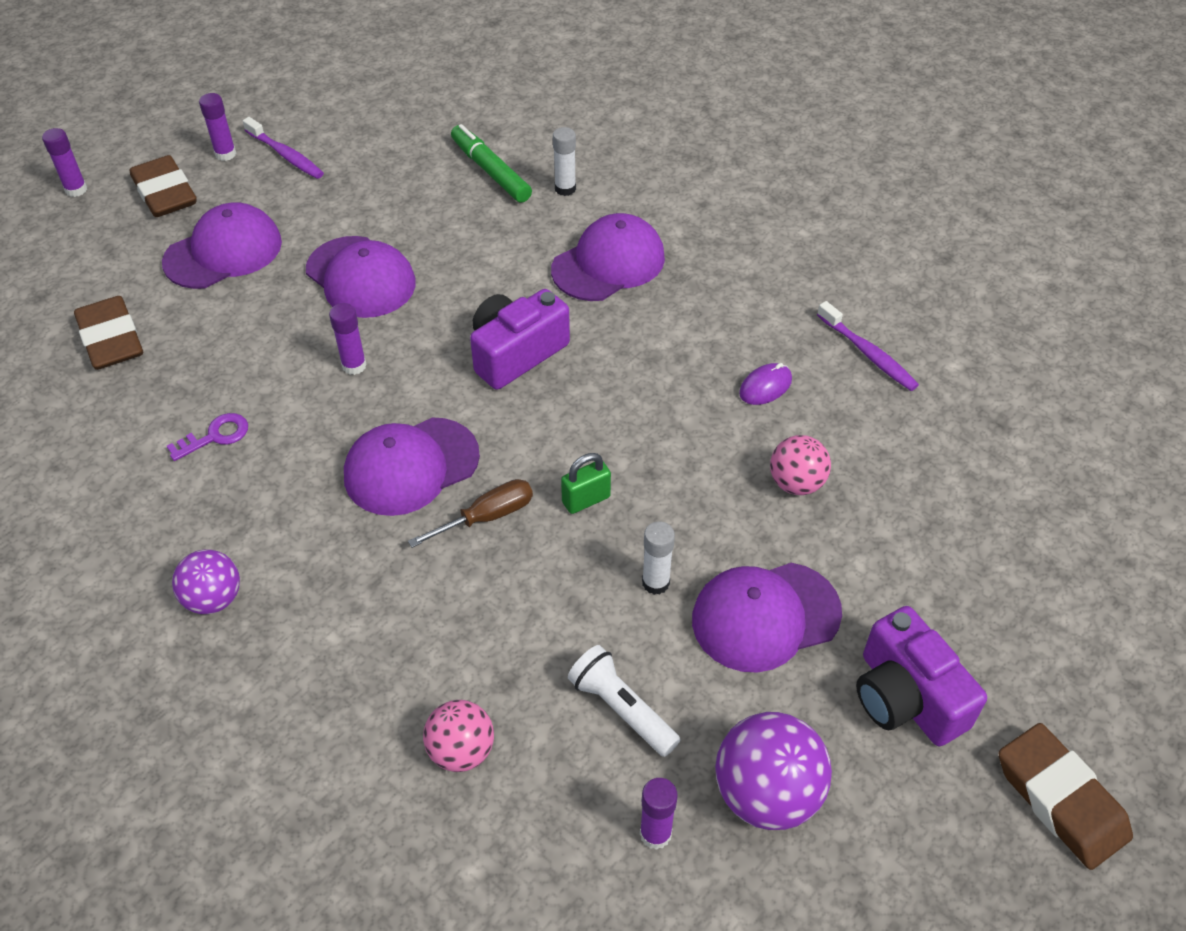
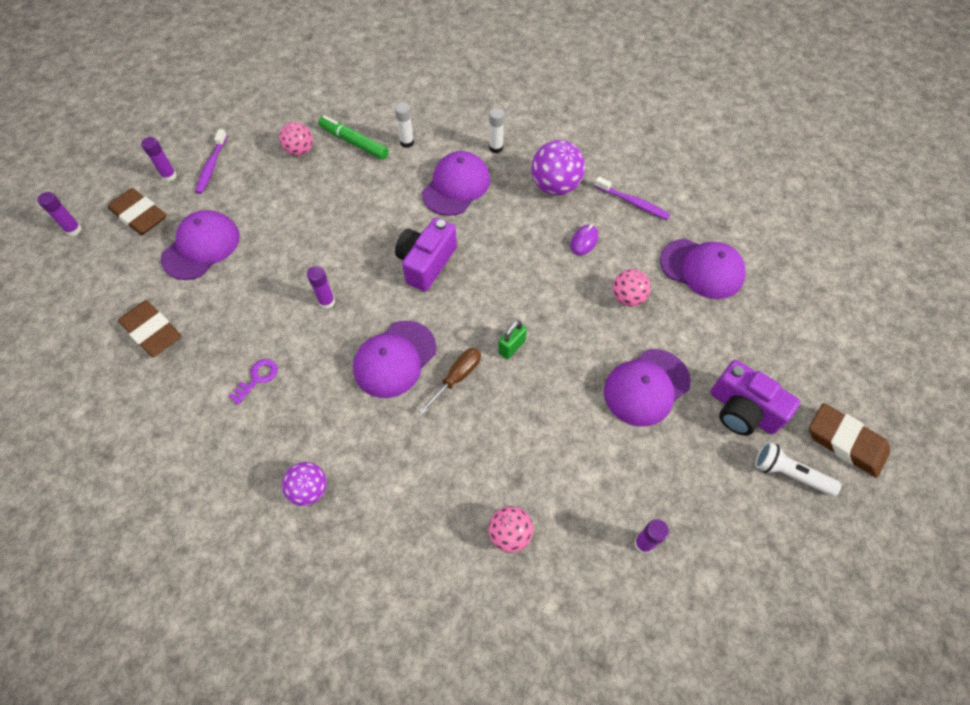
camera: 20 degrees left, 10 degrees up
(285, 155) = (212, 166): purple toothbrush -> purple toothbrush turned 75 degrees clockwise
(361, 277) = (303, 239): purple cap -> purple cap (702, 268)
(411, 164) = (300, 151): none -> pink ball
(621, 709) = (591, 473): white flashlight -> white flashlight (789, 474)
(655, 583) = (575, 387): white glue stick -> white glue stick (496, 148)
(766, 793) = (693, 496): purple ball -> purple ball (555, 186)

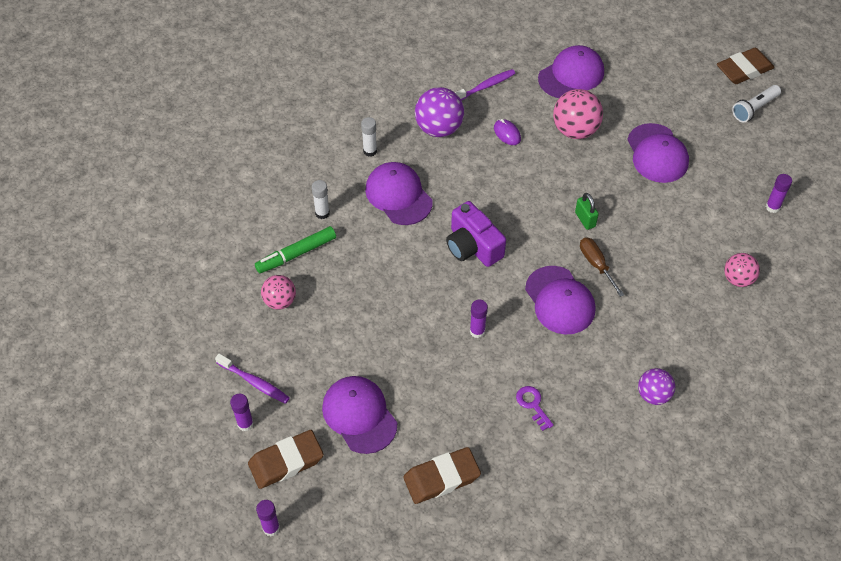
camera: 65 degrees left, 5 degrees down
(628, 297) = (575, 130): pink ball -> pink ball, size x1.57
(742, 410) = (698, 109): purple camera -> none

